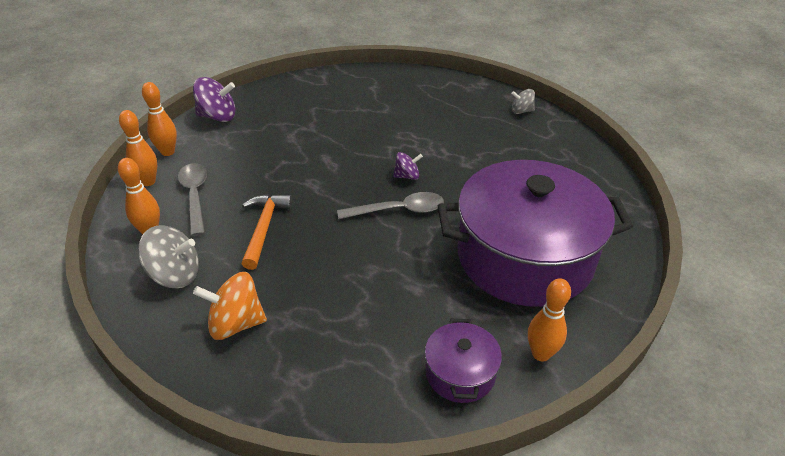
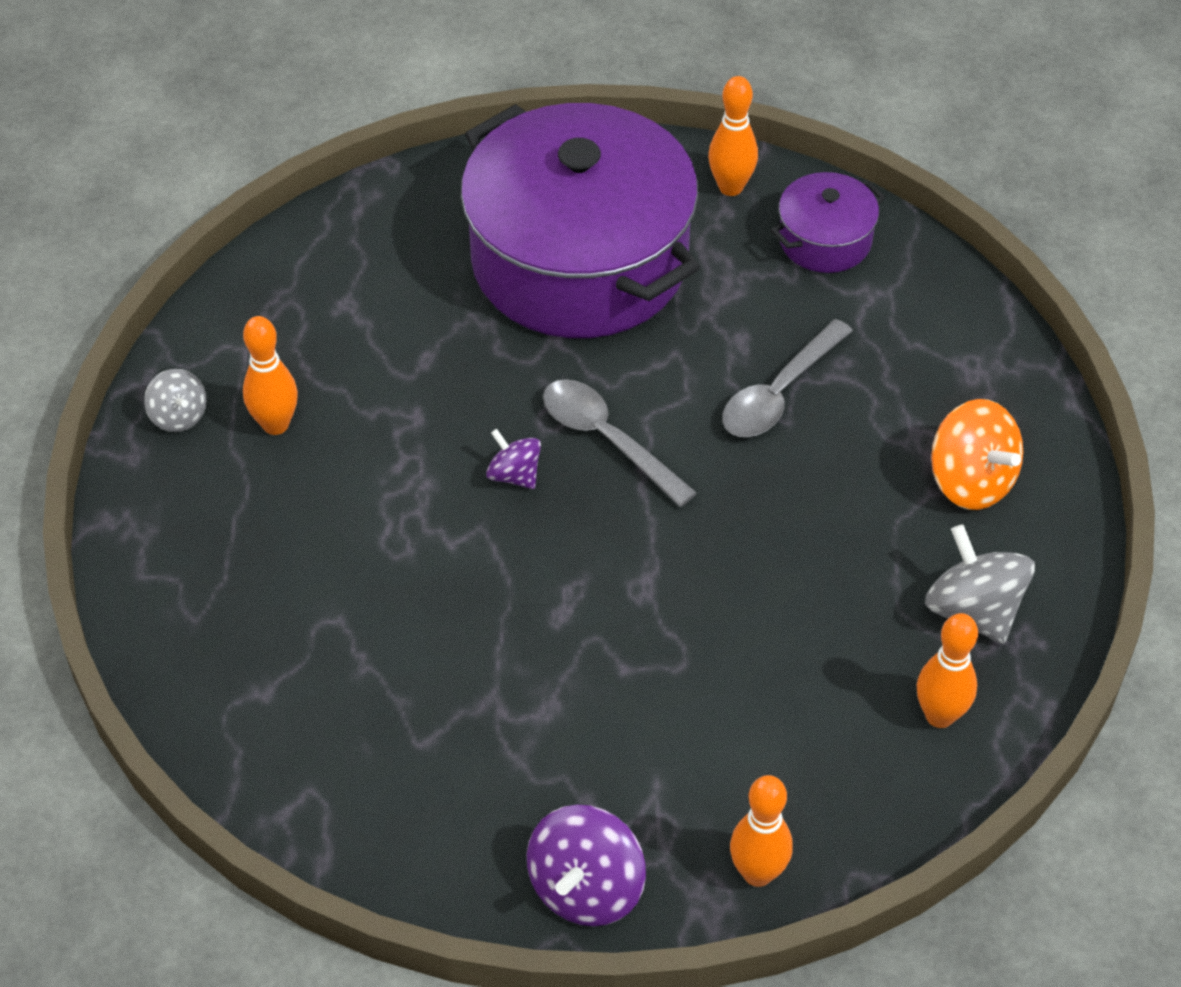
camera: 125 degrees left, 10 degrees up
(148, 181) = (851, 827): orange bowling pin -> orange bowling pin (275, 424)
(195, 196) = (818, 724): grey spoon -> grey spoon (779, 393)
(218, 116) = (586, 888): purple spinning top -> purple spinning top turned 120 degrees counterclockwise
(264, 228) = (795, 575): orange hammer -> none

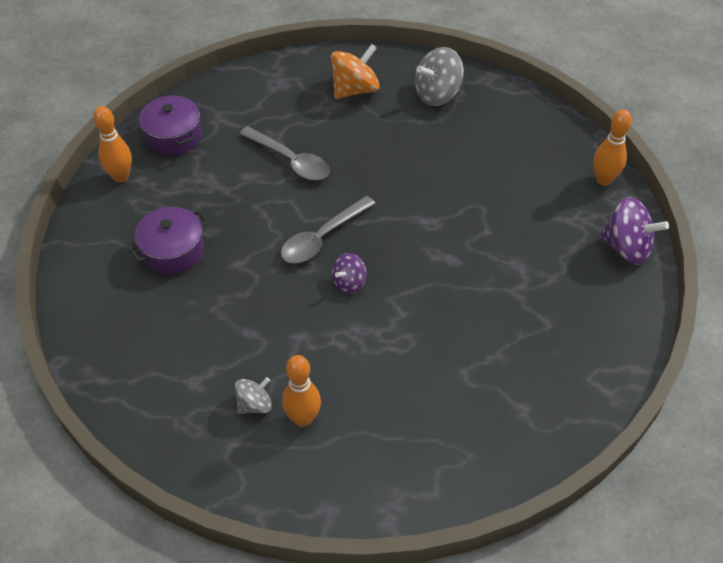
camera: 90 degrees left, 0 degrees up
(179, 416) = (292, 483): grey spinning top -> grey spinning top (254, 404)
(579, 261) = (173, 251): purple pot -> purple pot, size x0.43
(939, 715) = (501, 110): orange bowling pin -> none

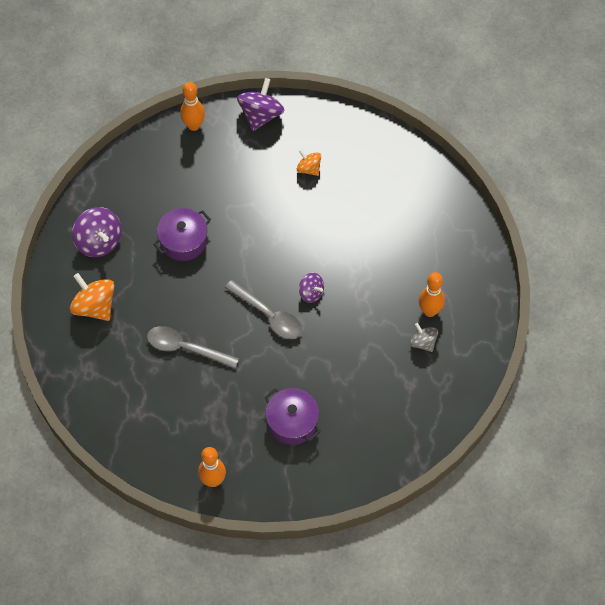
camera: 95 degrees left, 10 degrees up
(173, 136) = (161, 447): purple pot -> purple pot (183, 241)
(290, 160) = (186, 348): grey spoon -> grey spoon turned 105 degrees counterclockwise
(437, 94) = (99, 242): grey spinning top -> purple spinning top
(542, 294) = (309, 169): none -> orange spinning top

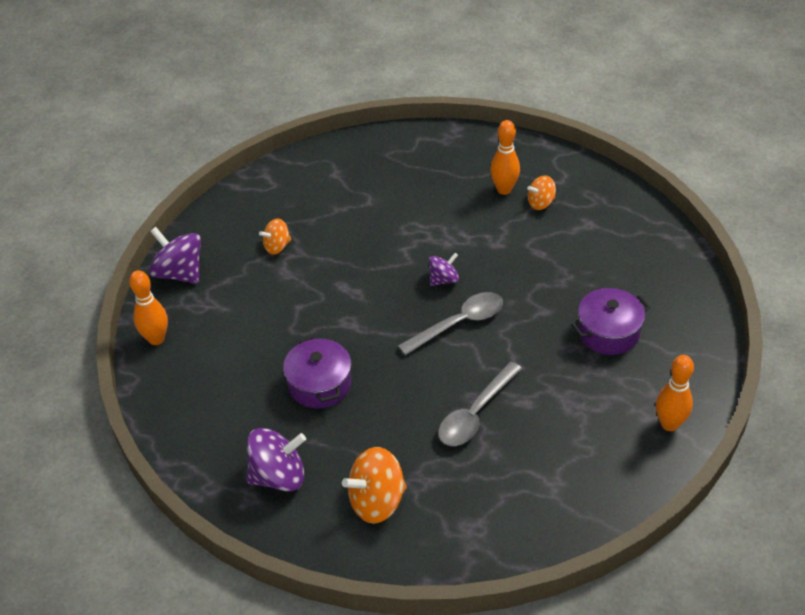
camera: 70 degrees left, 15 degrees down
(423, 342) = (541, 203): grey spinning top -> orange spinning top

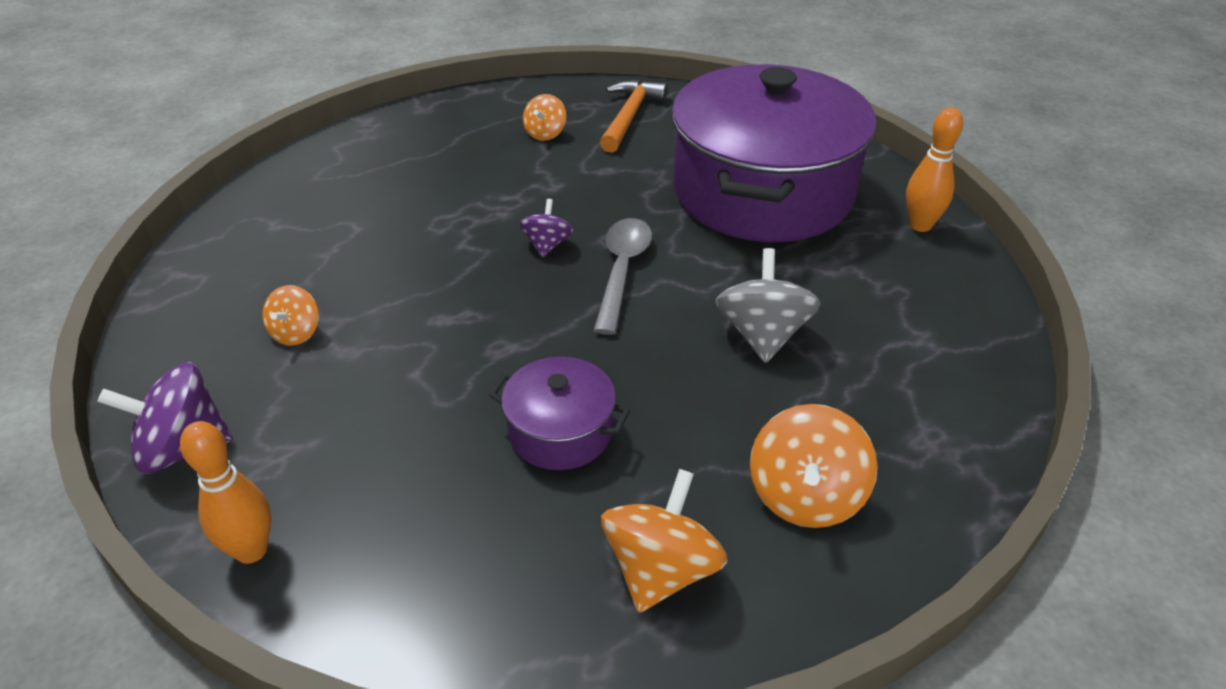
camera: 50 degrees left, 5 degrees down
(278, 476) = (661, 570): purple spinning top -> orange spinning top
(475, 413) = (762, 335): grey spoon -> grey spinning top
(504, 189) = (493, 142): orange bowling pin -> none
(607, 223) = (629, 117): none -> orange hammer
(608, 332) = (762, 192): purple pot -> purple pot, size x2.30

